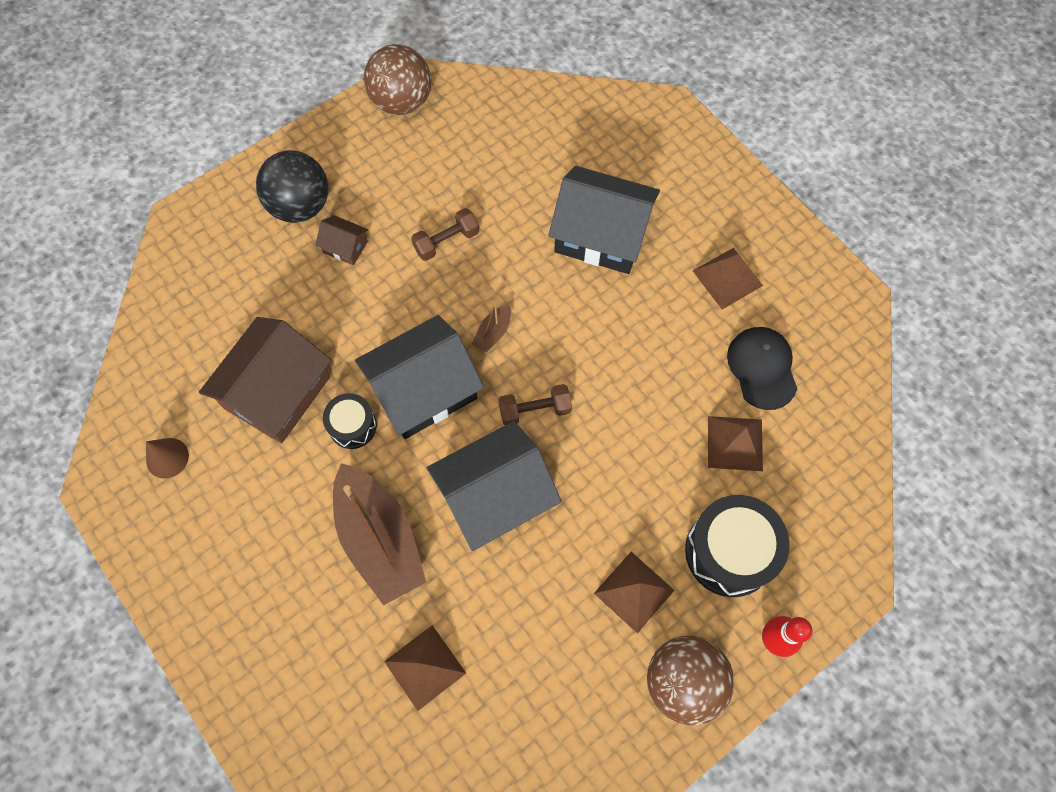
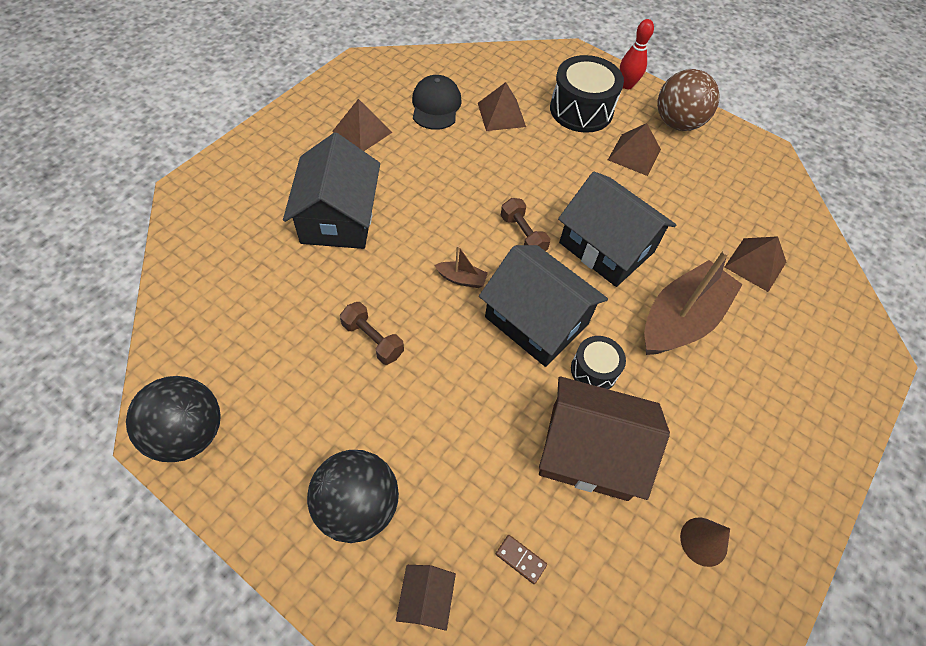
camera: 110 degrees left, 10 degrees down
(214, 310) = (520, 559): none -> brown domino
(345, 247) = (402, 437): brown house -> brown house (426, 599)
(402, 101) = (188, 433): brown ball -> black ball
(762, 368) = (436, 106): black cap -> black cap turned 120 degrees clockwise

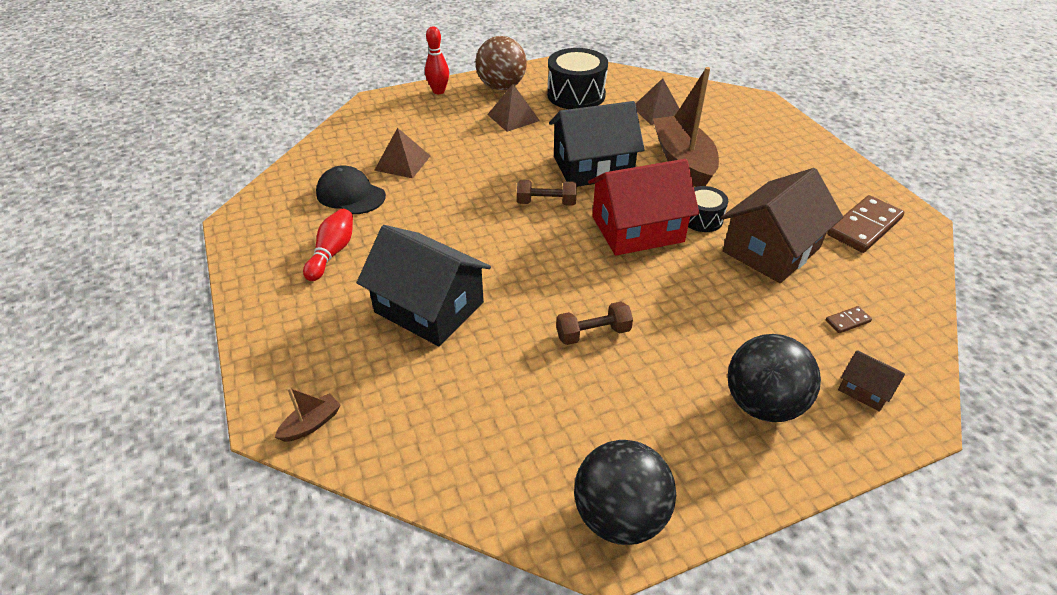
camera: 55 degrees left, 15 degrees down
(362, 131) = (332, 252): brown pyramid -> red bowling pin
(461, 279) = (565, 254): brown boat -> brown boat (311, 424)
(536, 320) = (637, 229): black house -> red house
(581, 110) = (441, 122): black drum -> black drum (576, 95)
(703, 541) = (864, 227): brown cone -> brown domino

